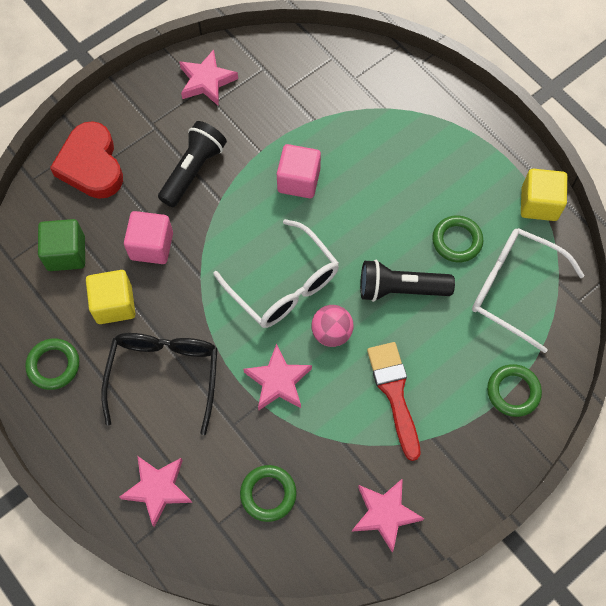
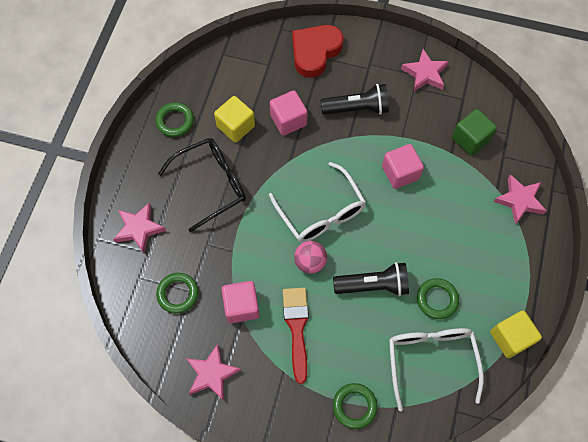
camera: 55 degrees right, 0 degrees up
(66, 253) = (248, 79): green cube -> green cube (470, 139)
(278, 381) = (254, 251): pink star -> pink star (519, 200)
(283, 285) = (321, 212): white glasses -> white glasses turned 45 degrees counterclockwise
(331, 434) = (241, 306): none -> pink cube
(394, 394) = (297, 328): red brush -> red brush turned 45 degrees counterclockwise
(400, 289) = (373, 285): black flashlight -> black flashlight turned 120 degrees clockwise

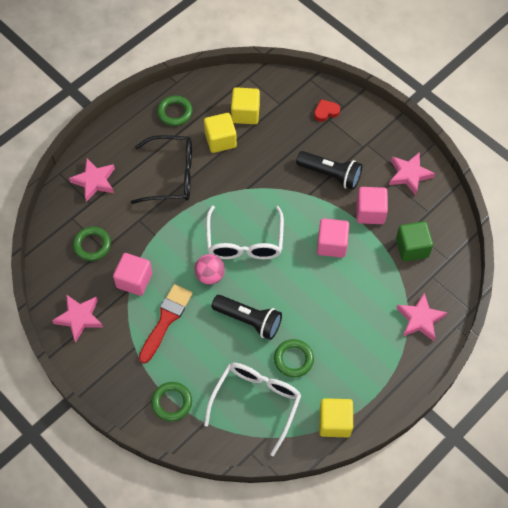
camera: 30 degrees right, 5 degrees down
(242, 89) = (245, 113): none -> yellow cube
(288, 120) = (266, 156): pink cube -> pink cube (370, 212)
(315, 52) = (326, 112): red heart -> red heart, size x0.47

